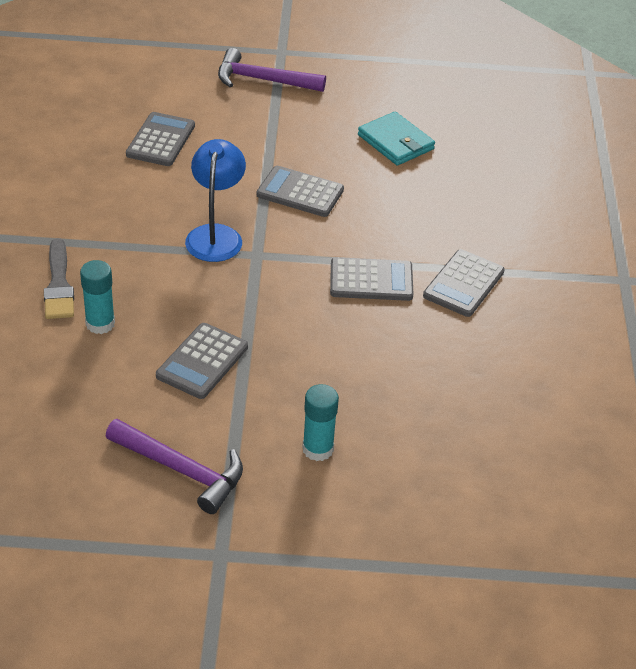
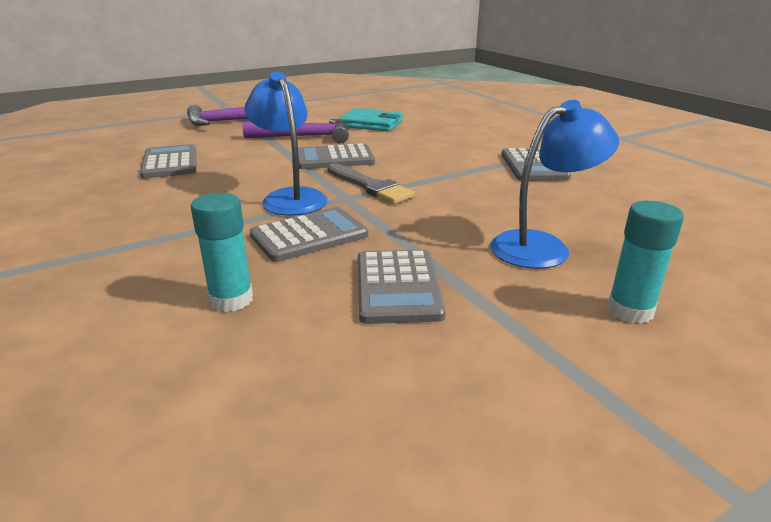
camera: 30 degrees left, 15 degrees down
(59, 284) = (139, 284): grey brush -> grey brush (370, 186)
(181, 470) = (530, 413): purple hammer -> purple hammer (305, 137)
(337, 375) = (542, 246): none -> blue lamp
(371, 280) = (465, 183): grey calculator -> grey calculator (309, 235)

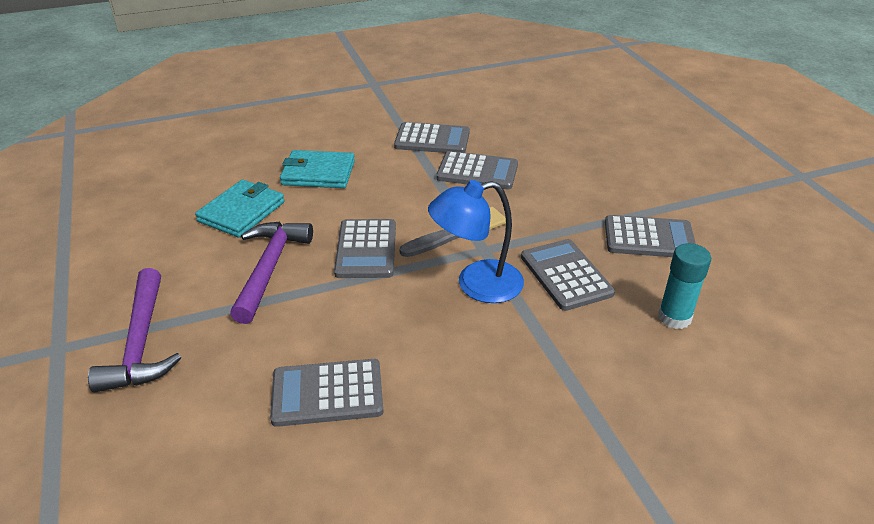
camera: 80 degrees left, 10 degrees up
(438, 136) = (318, 173): none -> turquoise wallet
(486, 188) = (477, 171): none -> grey calculator
(542, 246) = (589, 170): blue lamp -> none
(630, 310) = (668, 161): turquoise glue stick -> none

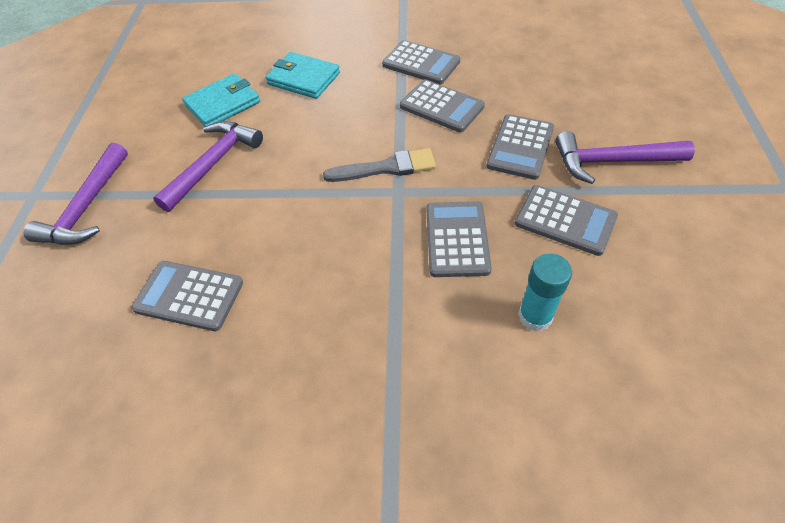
camera: 25 degrees right, 15 degrees up
(366, 249) = (298, 165): grey calculator -> grey calculator (520, 147)
(476, 284) = (370, 226): blue lamp -> none
(656, 185) = (612, 161): none -> purple hammer

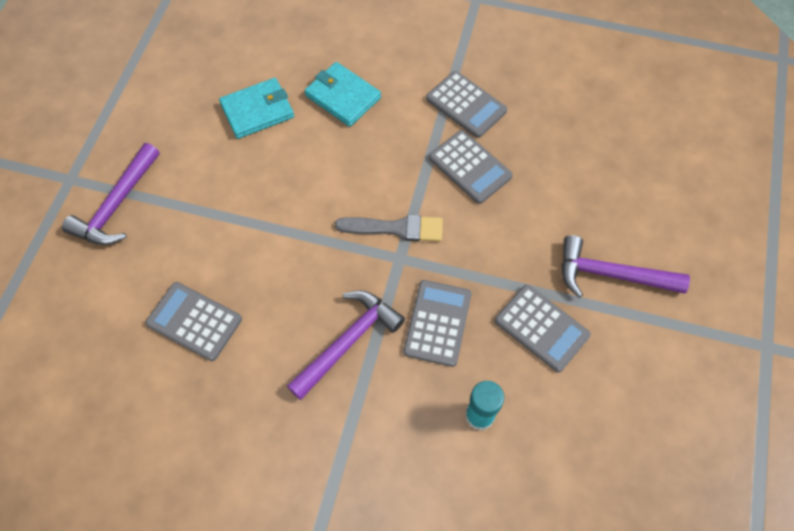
camera: 10 degrees right, 10 degrees up
(213, 164) = (236, 183): purple hammer -> purple hammer (348, 342)
(520, 147) = (530, 236): grey calculator -> none

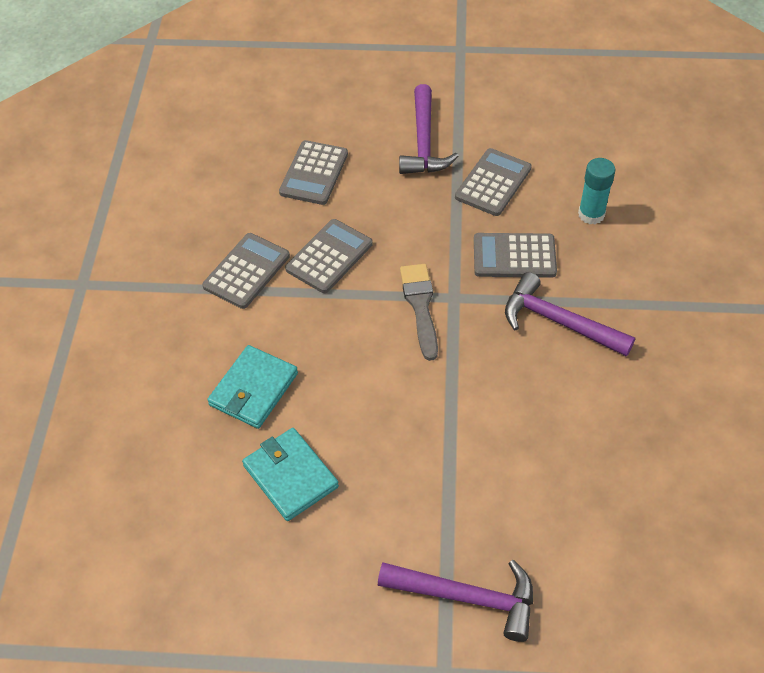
camera: 100 degrees left, 10 degrees down
(194, 321) = (586, 463): grey calculator -> grey calculator (314, 173)

